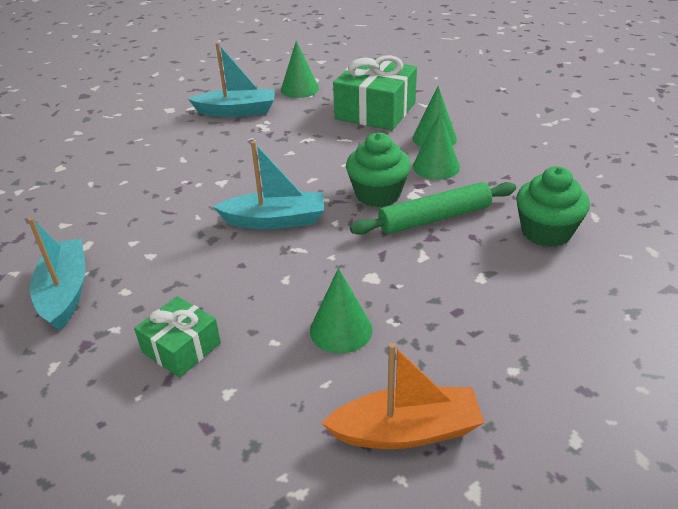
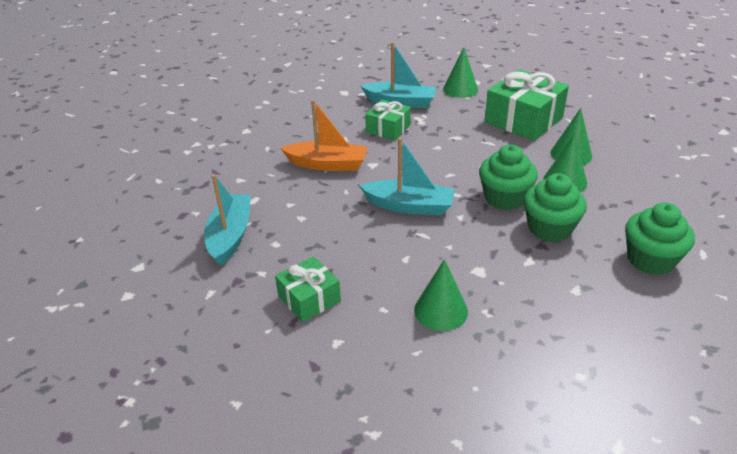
camera: 15 degrees right, 0 degrees up
(230, 141) = (388, 129): none -> green gift
(406, 431) = (473, 405): orange boat -> orange boat (327, 164)
(434, 218) = (549, 228): green rolling pin -> green cupcake

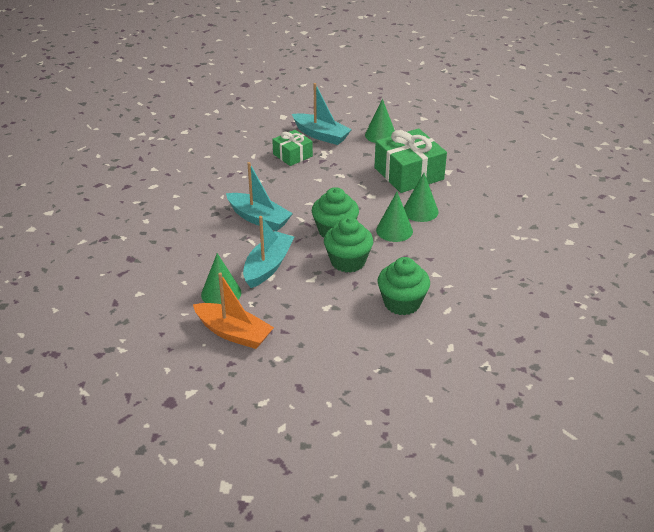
camera: 20 degrees right, 0 degrees up
(230, 236) = (119, 207): turquoise boat -> turquoise boat (268, 266)
(309, 298) = (141, 262): green gift -> none
(327, 164) = (224, 172): orange boat -> orange boat (233, 333)

